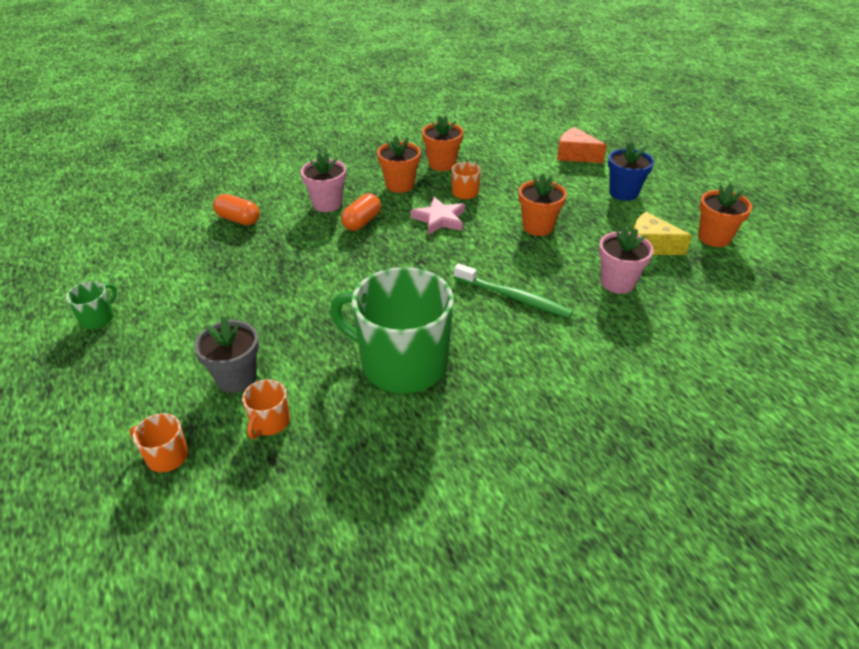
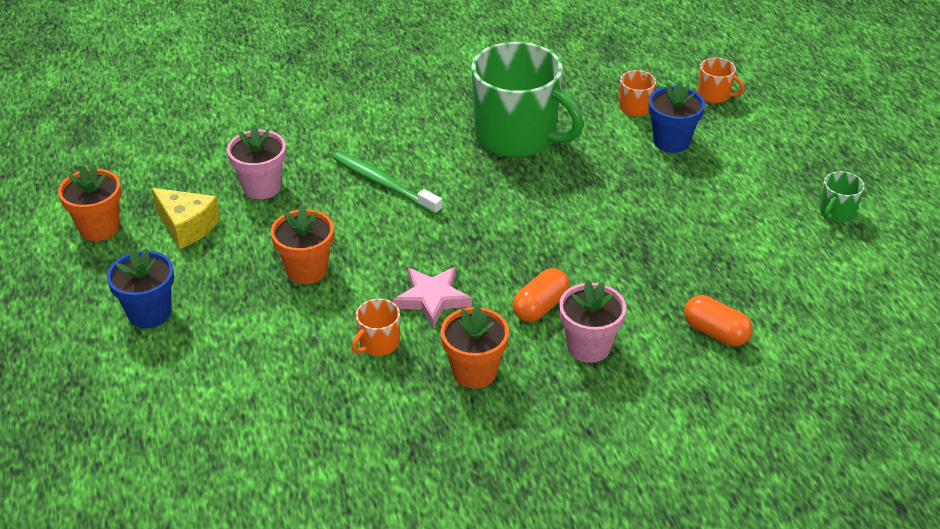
camera: 170 degrees left, 0 degrees up
(236, 378) = (671, 141): grey flower pot -> blue flower pot
(442, 164) = (394, 412): orange flower pot -> none
(575, 155) = (160, 405): orange cheese -> none

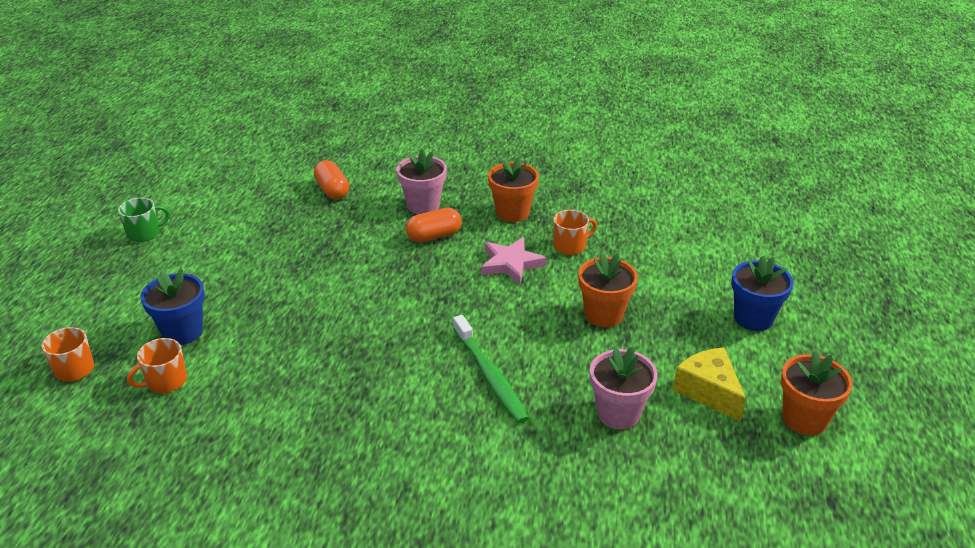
camera: 155 degrees left, 5 degrees down
(517, 136) = (317, 387): green mug -> none

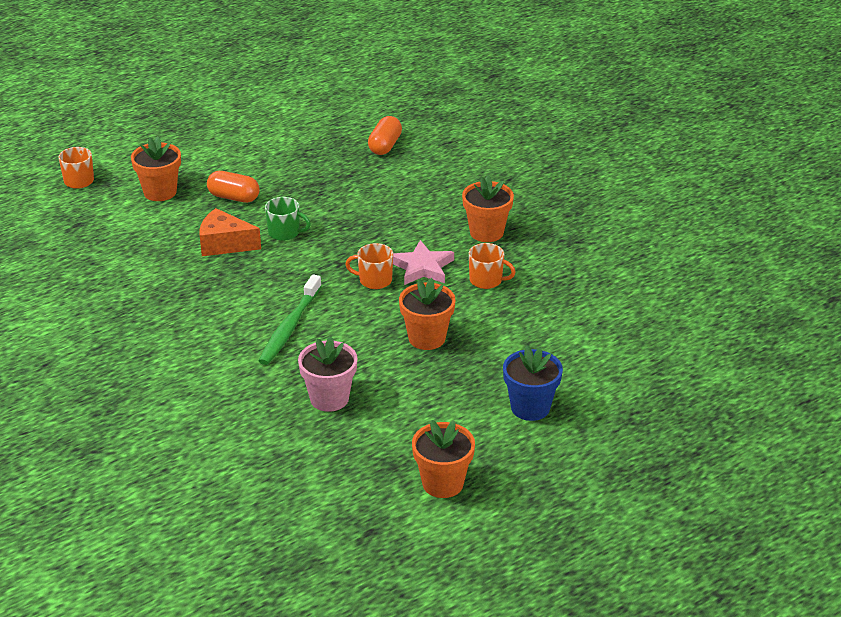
camera: 45 degrees right, 0 degrees up
(144, 233) = (224, 114): green mug -> green mug (284, 233)
(166, 381) = (113, 216): orange mug -> orange mug (374, 280)
(182, 332) = (160, 192): blue flower pot -> orange flower pot
(319, 341) = (224, 244): none -> orange cheese
(423, 205) = (430, 191): pink flower pot -> none
(434, 236) = (402, 218): orange capsule -> orange capsule (234, 197)
(708, 391) = (410, 426): yellow cheese -> none

